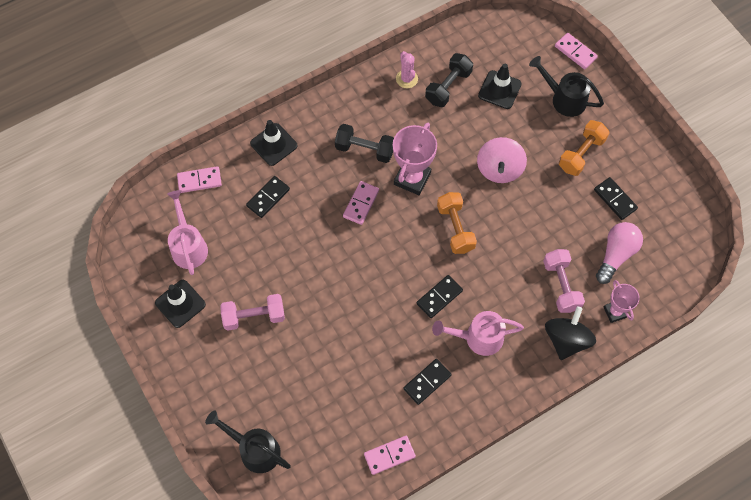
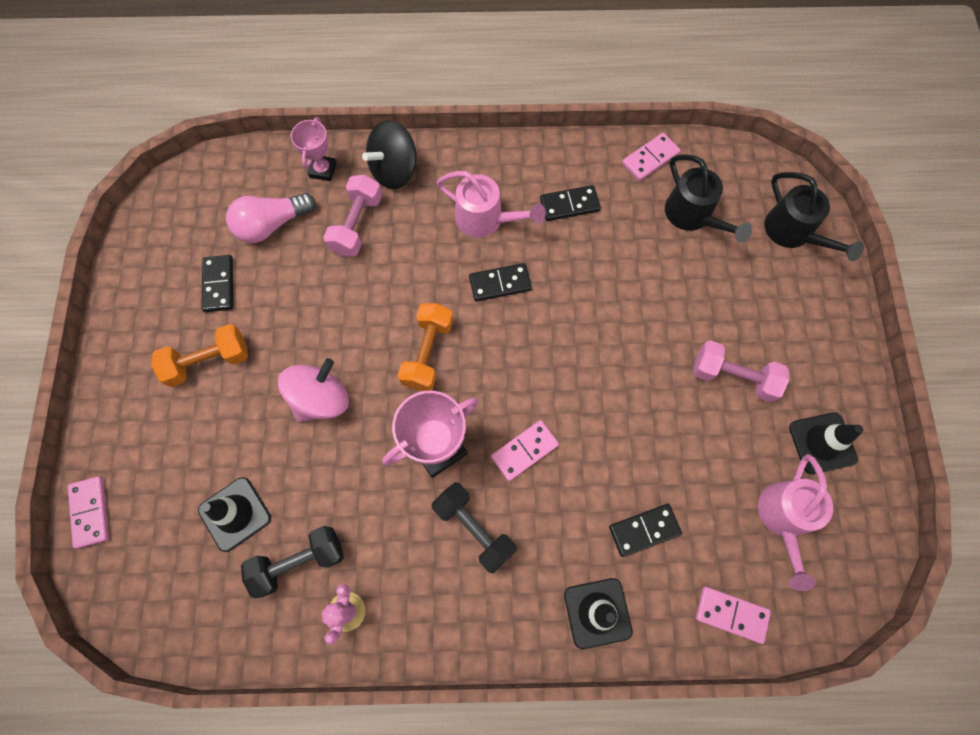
camera: 150 degrees left, 5 degrees up
(389, 455) = (650, 158): pink domino -> pink domino turned 45 degrees counterclockwise
(564, 98) = (165, 450): black watering can -> black watering can (693, 216)

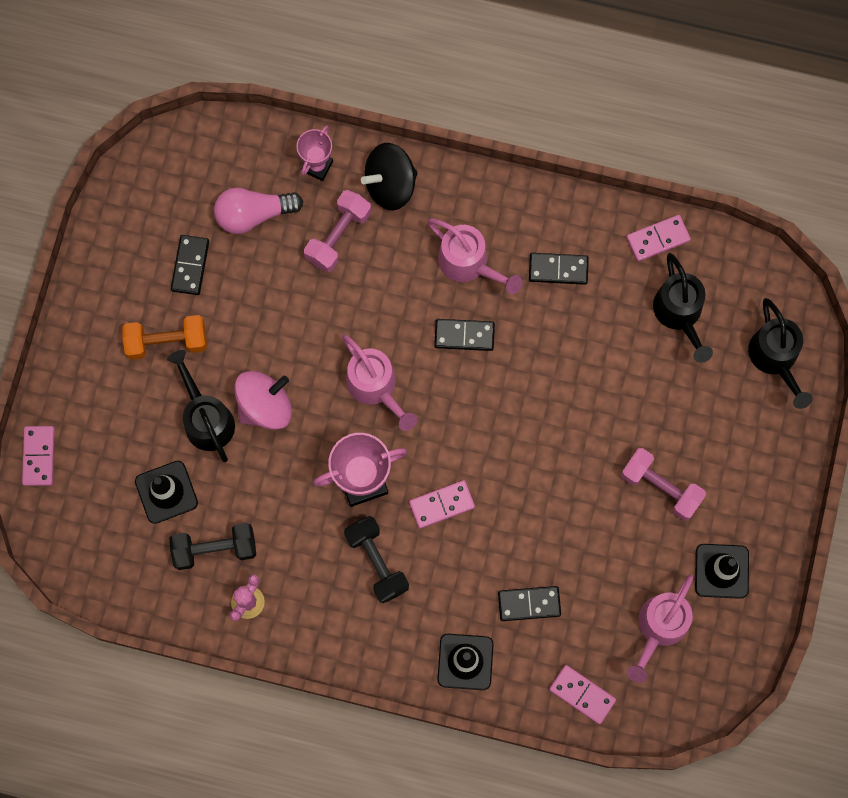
camera: 15 degrees right, 5 degrees up
(262, 426) = (206, 418): none -> black watering can
(428, 353) = (376, 388): orange dumbbell -> pink watering can

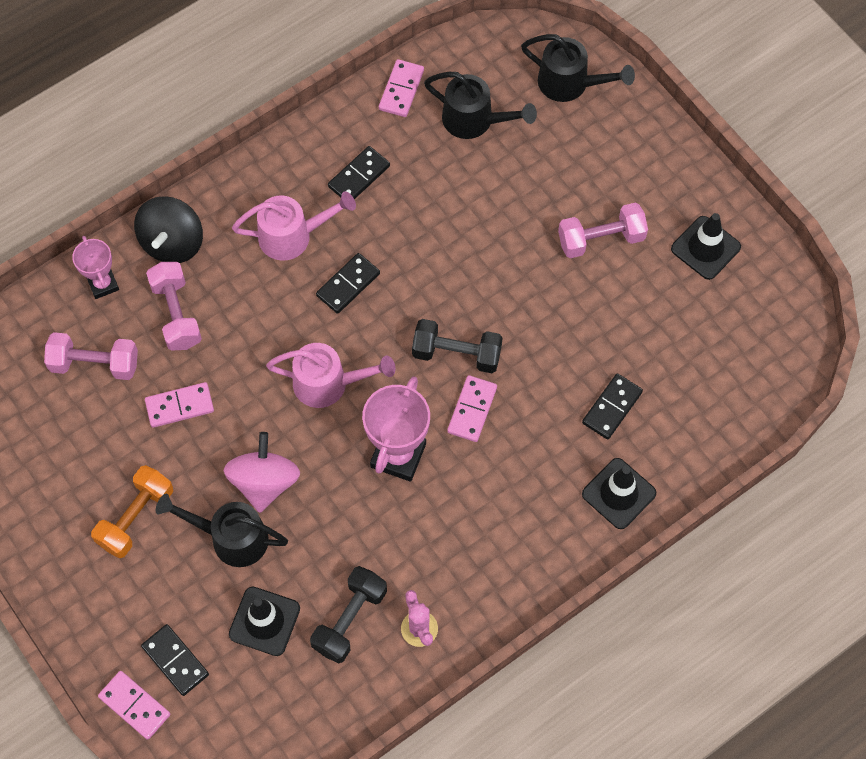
camera: 50 degrees left, 10 degrees down
(190, 266) = (89, 448): black domino -> black domino (175, 661)
(253, 214) = (94, 364): pink light bulb -> pink dumbbell
(377, 562) = (475, 497): black dumbbell -> black dumbbell (456, 354)
(582, 694) = (720, 425): pink domino -> pink domino (179, 406)
(659, 628) = (713, 327): pink watering can -> none

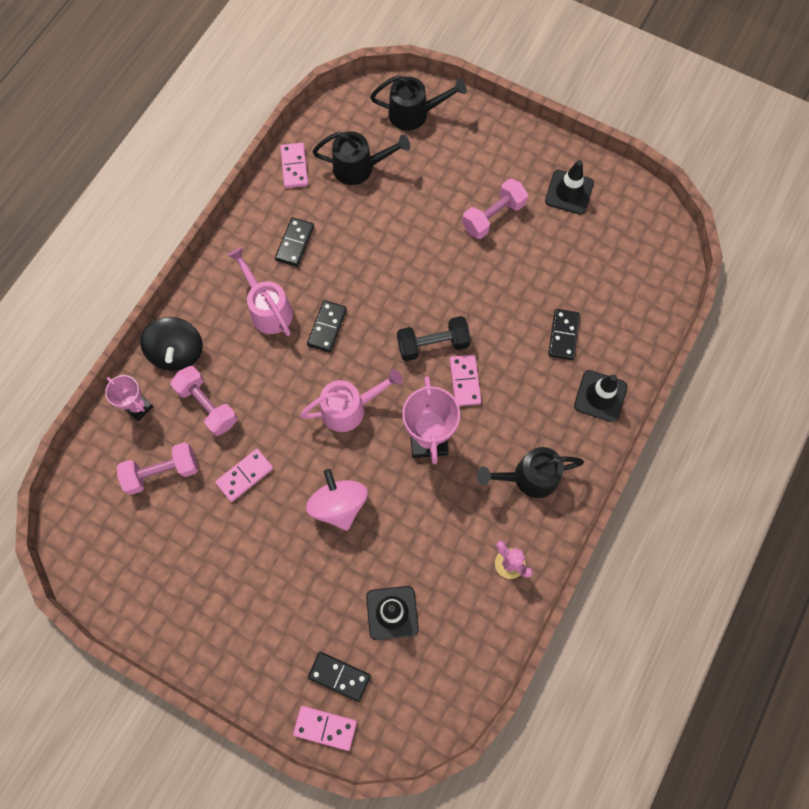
camera: 25 degrees left, 5 degrees up
(136, 518) = (253, 578): orange dumbbell -> none
(230, 537) = (334, 560): black watering can -> black watering can (528, 477)
(293, 236) = (268, 308): pink watering can -> pink watering can turned 90 degrees counterclockwise
(350, 619) = (455, 581): black dumbbell -> none

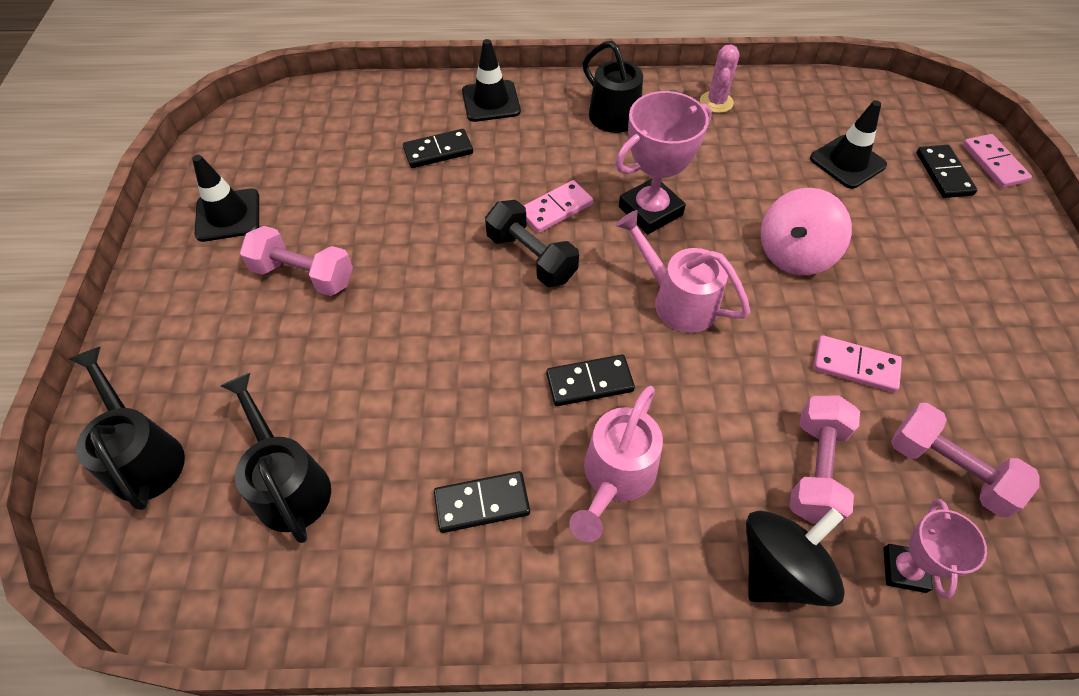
camera: 120 degrees left, 15 degrees down
(294, 167) = (331, 594): pink domino -> none

